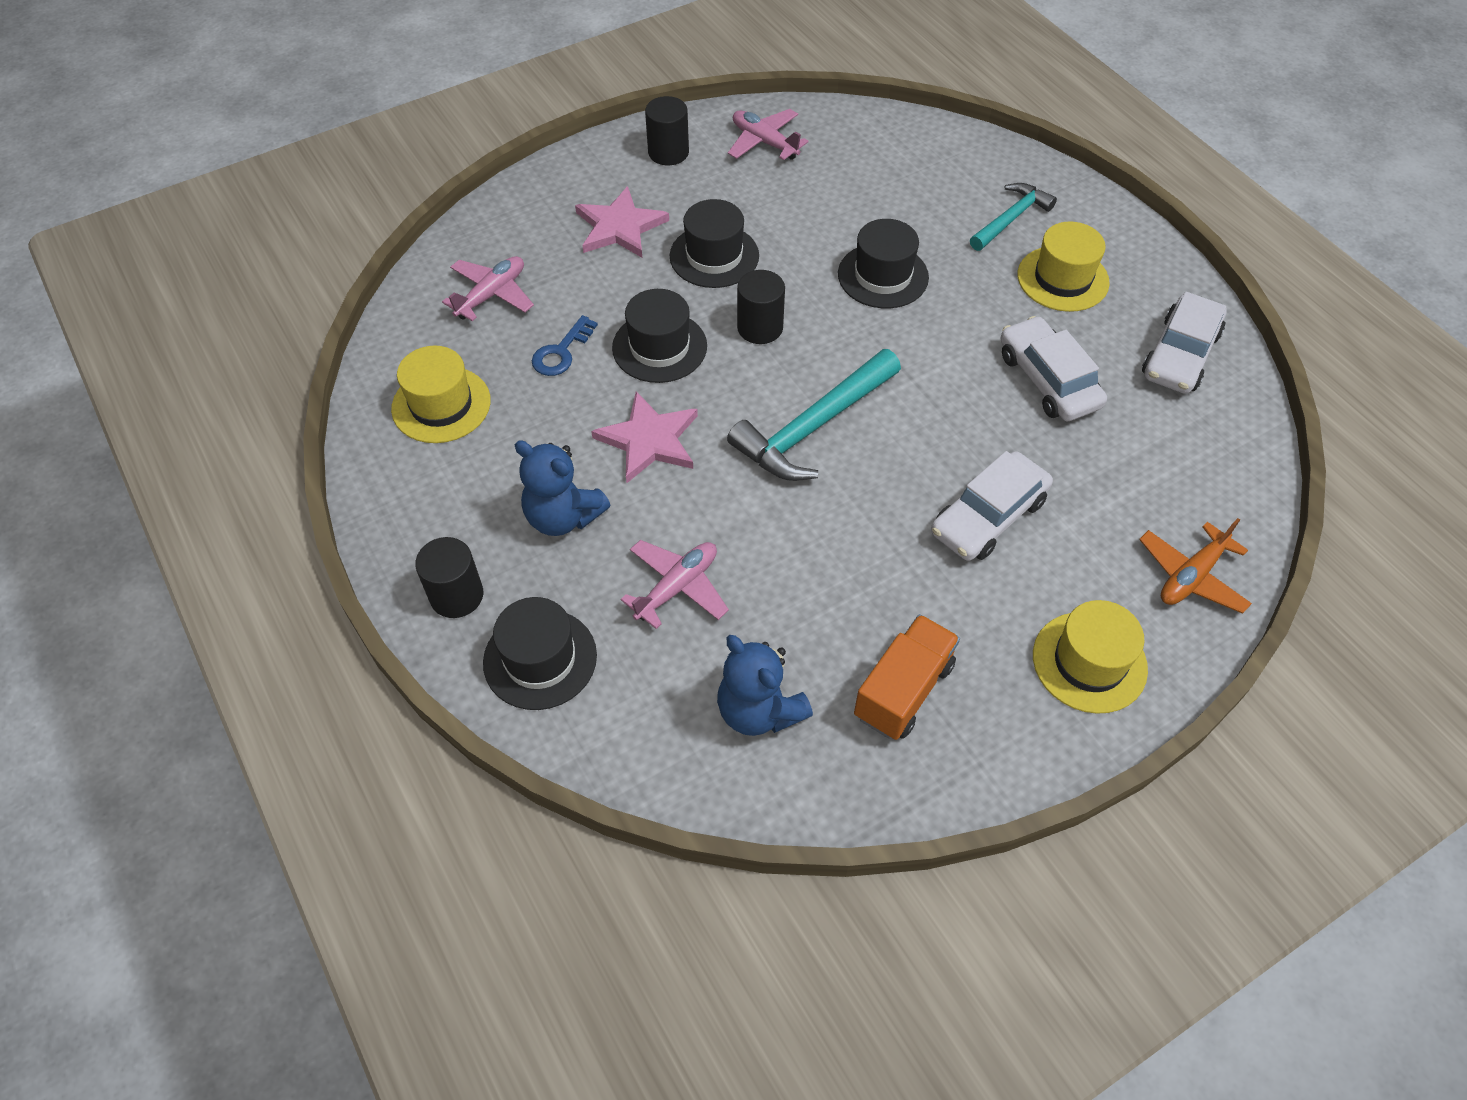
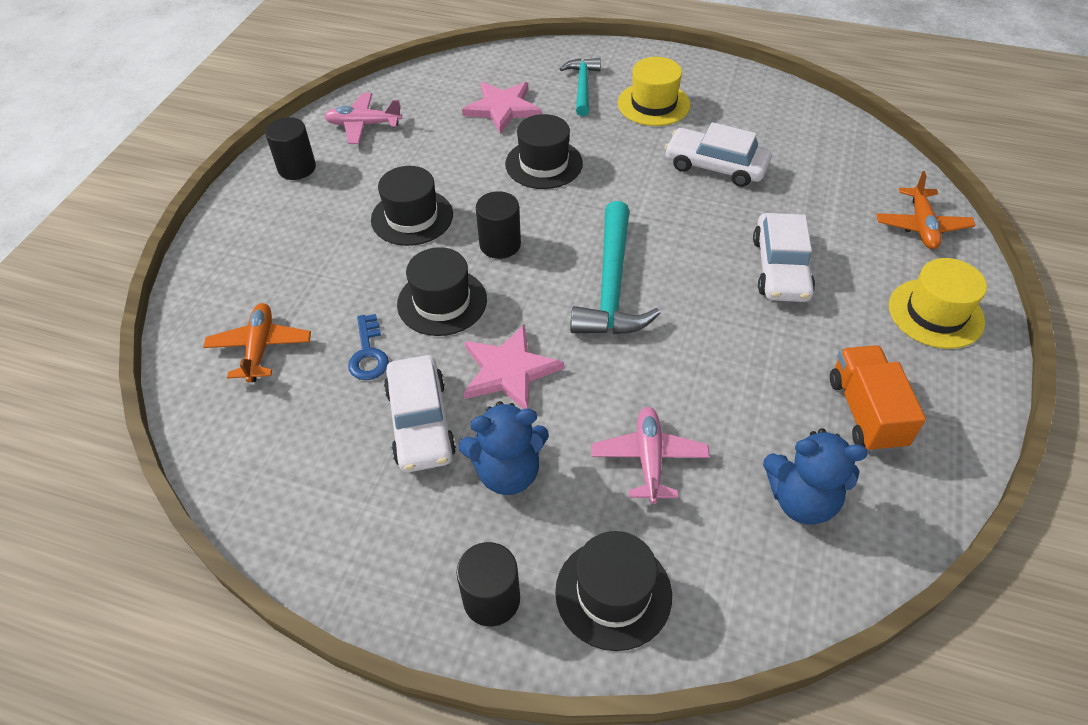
camera: 40 degrees left, 5 degrees down
(441, 405) = (308, 459): yellow hat -> none
(492, 294) = (260, 348): pink plane -> orange plane
(619, 227) = (315, 238): pink star -> pink star (502, 108)
(1180, 354) = (766, 109): white car -> white car (420, 422)

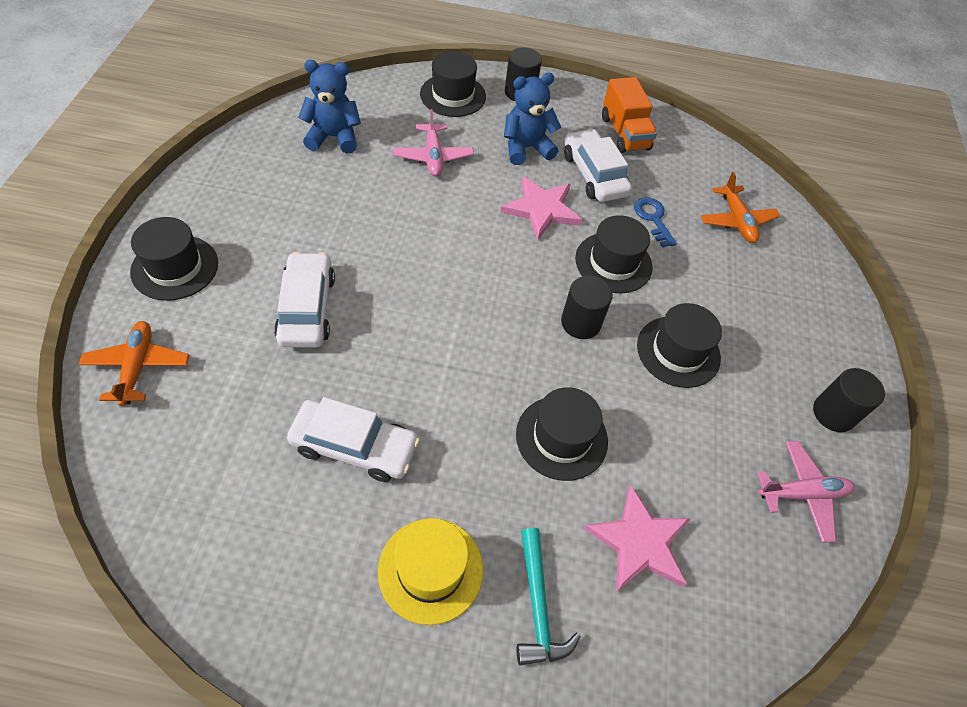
camera: 165 degrees right, 5 degrees up
(612, 285) = (468, 284): turquoise hammer -> none
(865, 412) = (271, 188): orange truck -> orange truck (624, 133)
(935, 313) = (175, 267): yellow hat -> black hat

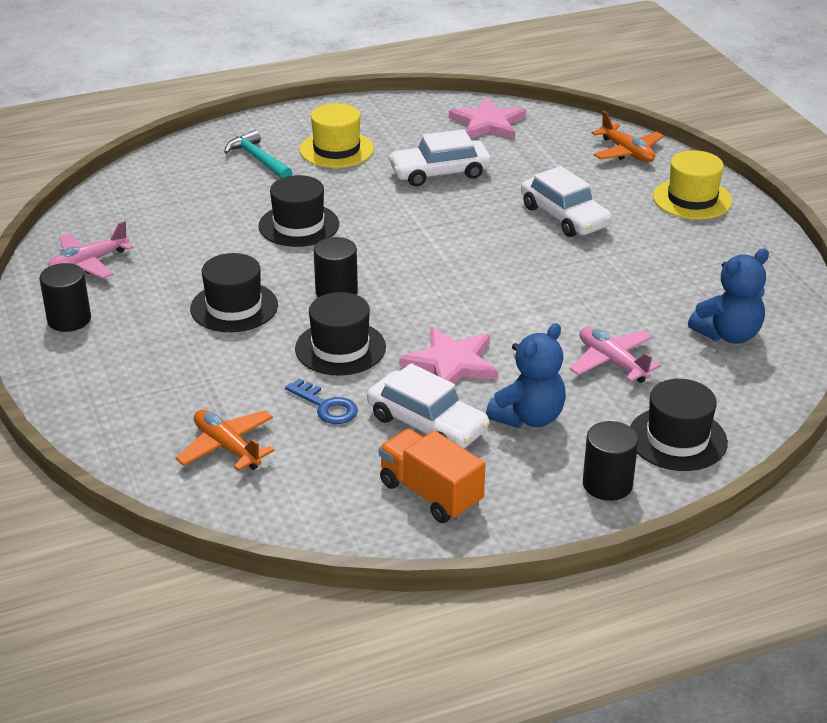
camera: 155 degrees right, 20 degrees down
(175, 267) = (692, 199): black hat -> yellow hat
(639, 542) = (207, 201): pink star -> pink star (488, 123)

